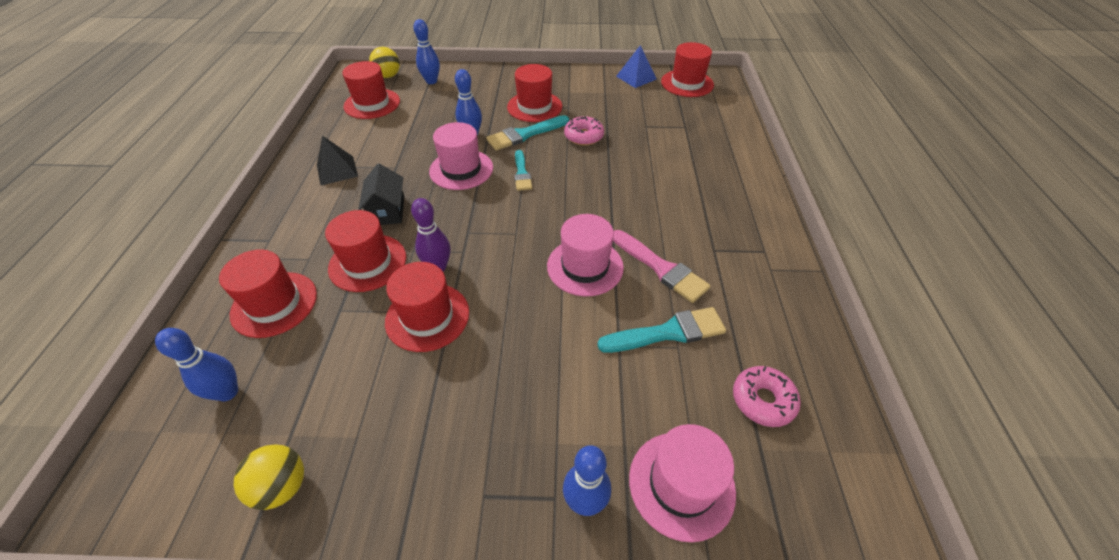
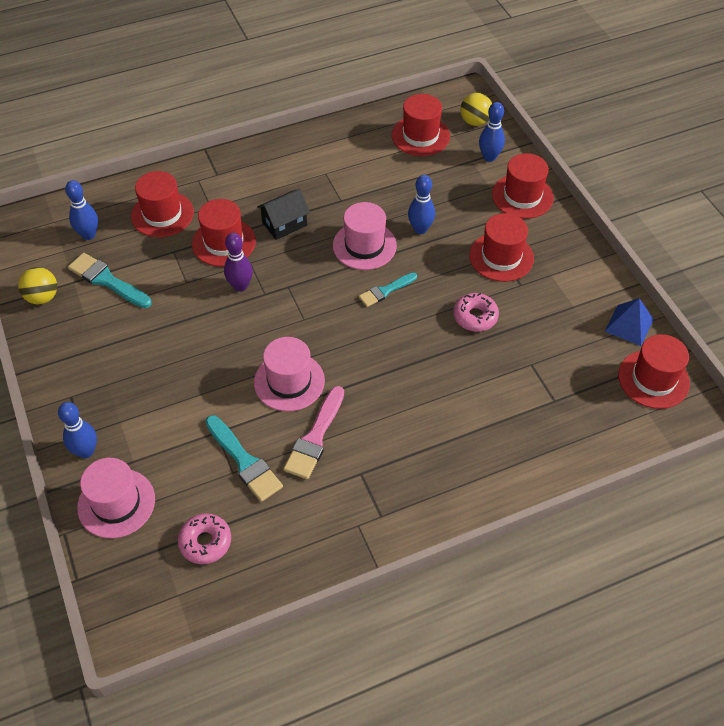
camera: 65 degrees right, 5 degrees up
(337, 170) = (314, 166): black pyramid -> none
(427, 317) = (190, 303): red hat -> red hat (522, 196)
(525, 134) = (447, 269): turquoise brush -> turquoise brush (107, 280)

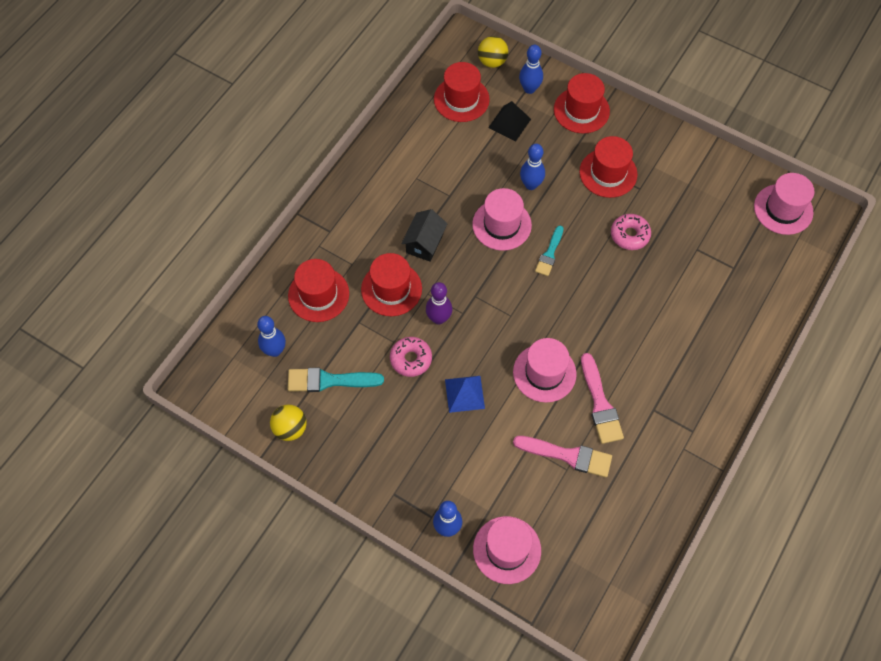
camera: 35 degrees left, 10 degrees up
(205, 542) = (594, 533): pink donut -> pink donut (411, 359)
(244, 461) = (568, 456): turquoise brush -> pink brush
(446, 173) = (509, 123): none -> black pyramid
(629, 325) = (736, 176): blue pyramid -> blue pyramid (464, 394)
(653, 379) = (783, 209): red hat -> pink hat

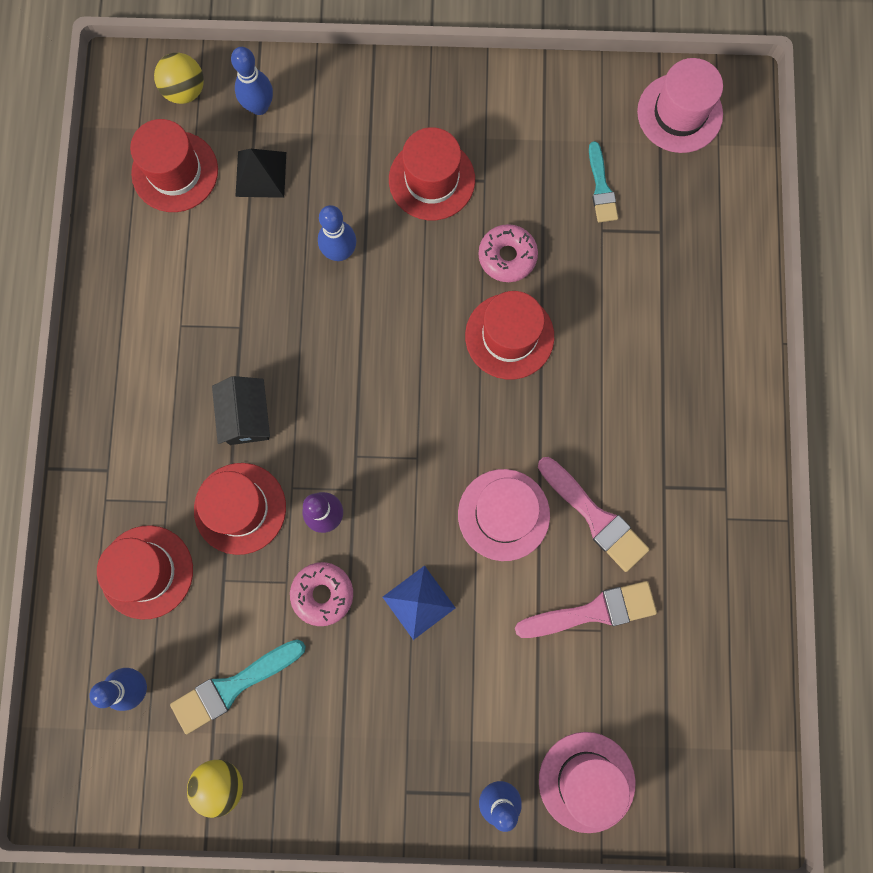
camera: 30 degrees left, 15 degrees up
(501, 225) = (334, 333): pink hat -> none
(549, 254) = (419, 340): turquoise brush -> turquoise brush (601, 187)
(581, 110) = (346, 103): red hat -> red hat (509, 336)

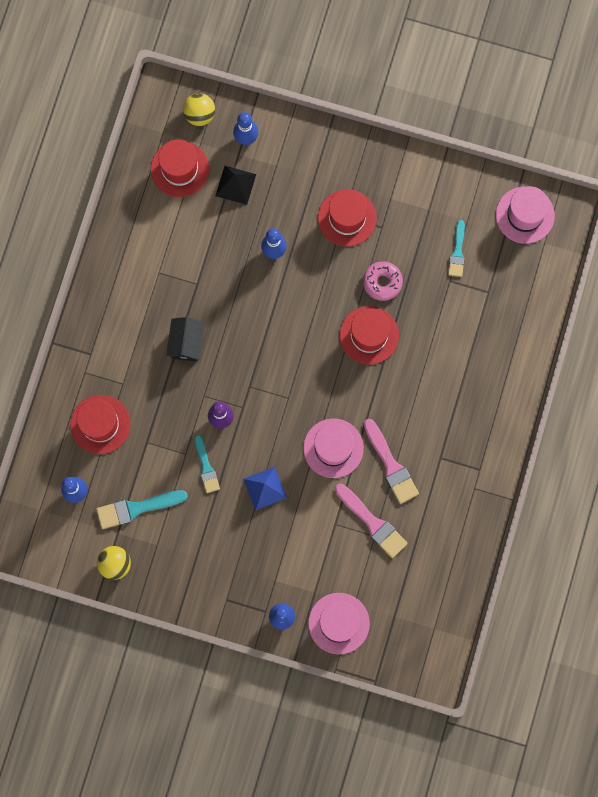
camera: 15 degrees right, 0 degrees up
(240, 508) = (168, 400): red hat -> none
(322, 594) = (206, 467): pink donut -> turquoise brush
(593, 611) = (372, 523): pink brush -> pink brush turned 45 degrees clockwise

